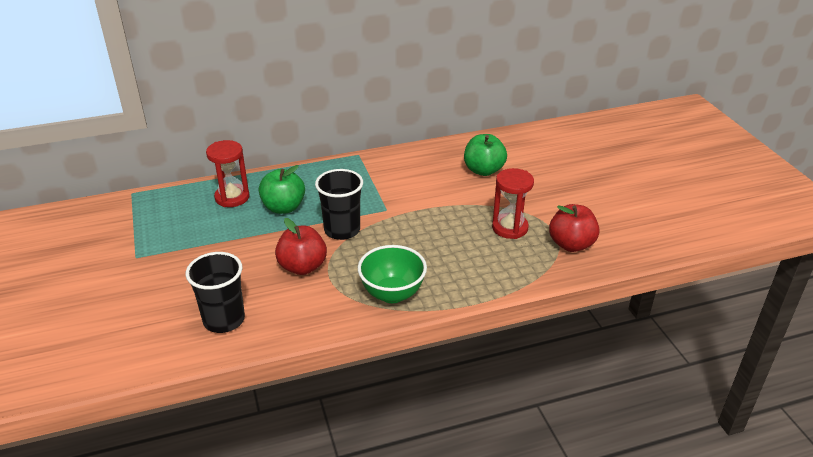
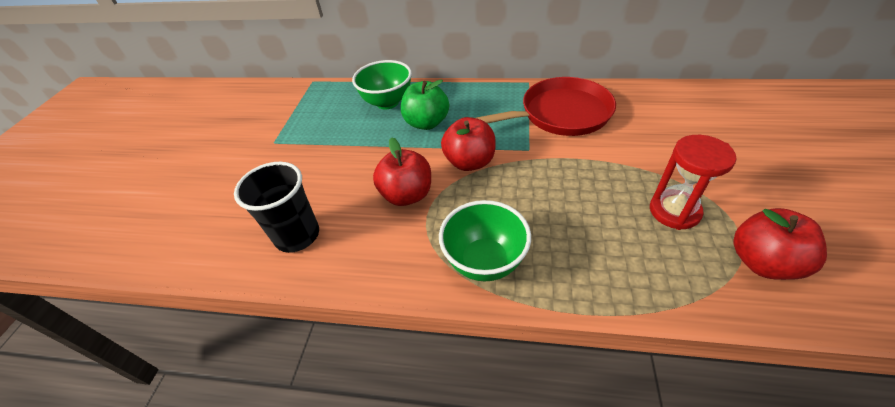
camera: 30 degrees right, 10 degrees up
(232, 197) = (387, 102): red hourglass -> green bowl
(342, 230) = (469, 162): black cup -> red apple
(399, 176) = (561, 114): none -> red pan
(483, 170) = (664, 126): green apple -> none

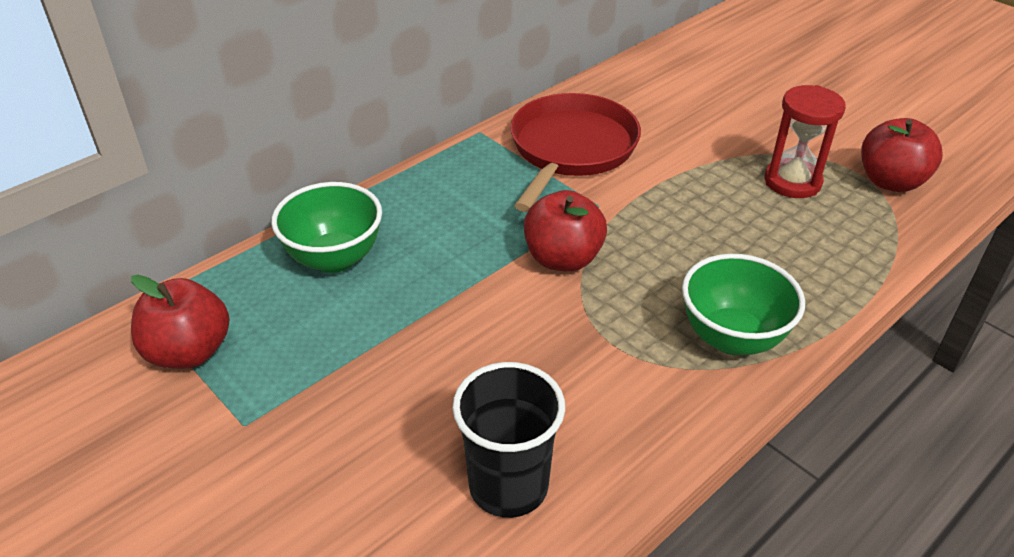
camera: 55 degrees left, 5 degrees down
(407, 195) = (556, 341): red apple -> red apple (189, 352)
(426, 123) = (437, 250): green apple -> none

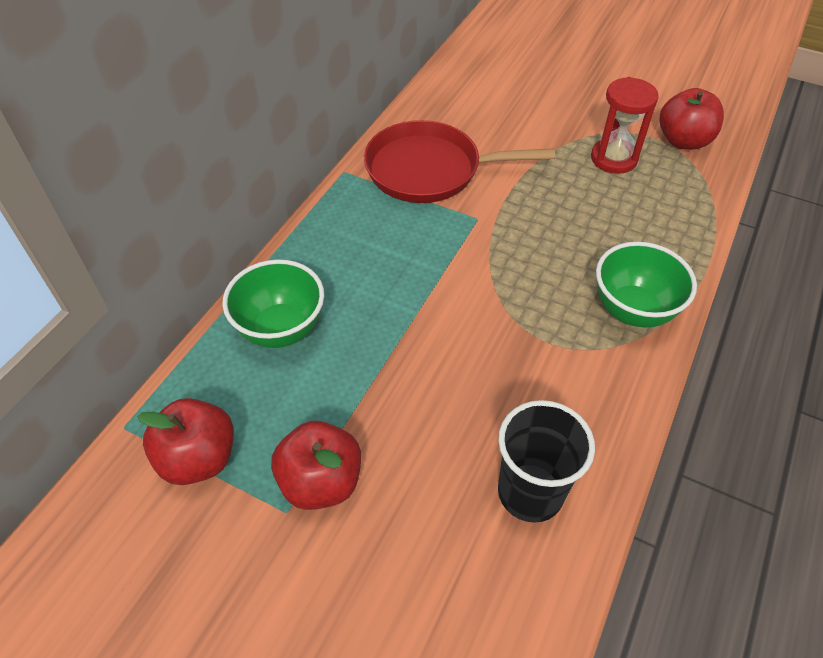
camera: 20 degrees left, 10 degrees up
(563, 258) = (473, 276): red apple -> red apple (321, 482)
(571, 149) = (429, 170): red pan -> red pan turned 90 degrees counterclockwise

